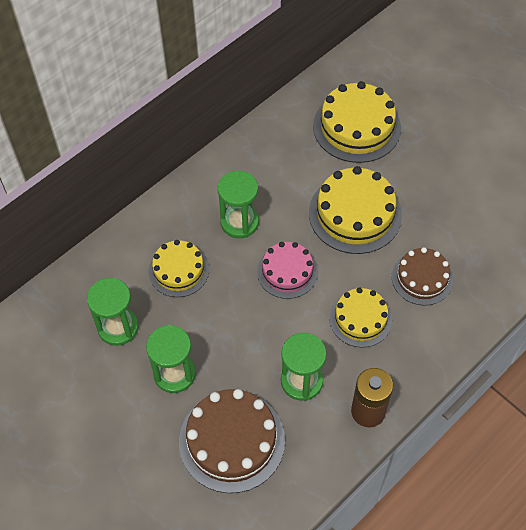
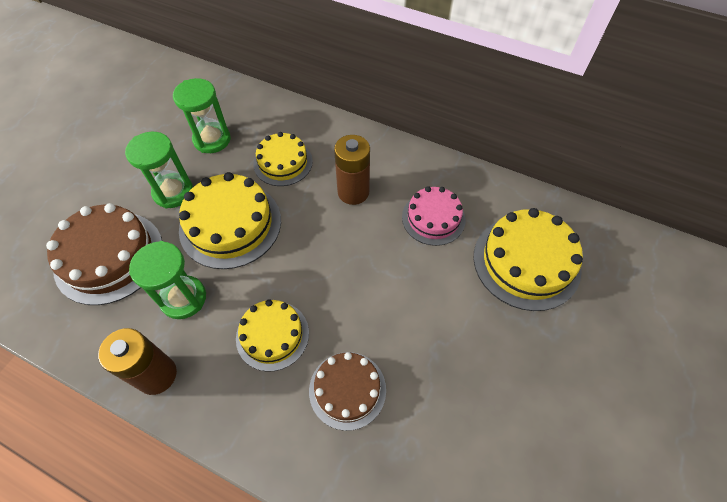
camera: 70 degrees right, 0 degrees up
(239, 222) = (353, 192): green hourglass -> brown battery
(287, 271) = (310, 248): pink cake -> pink cake (433, 218)
(355, 214) = (407, 292): yellow cake -> yellow cake (230, 224)

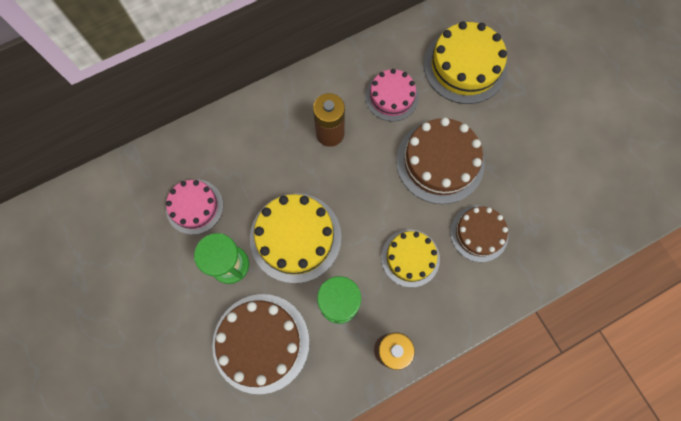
camera: 55 degrees left, 15 degrees up
(212, 139) = (194, 206): green hourglass -> pink cake
(283, 162) = (262, 166): yellow cake -> none
(400, 301) = (440, 162): none -> brown cake

